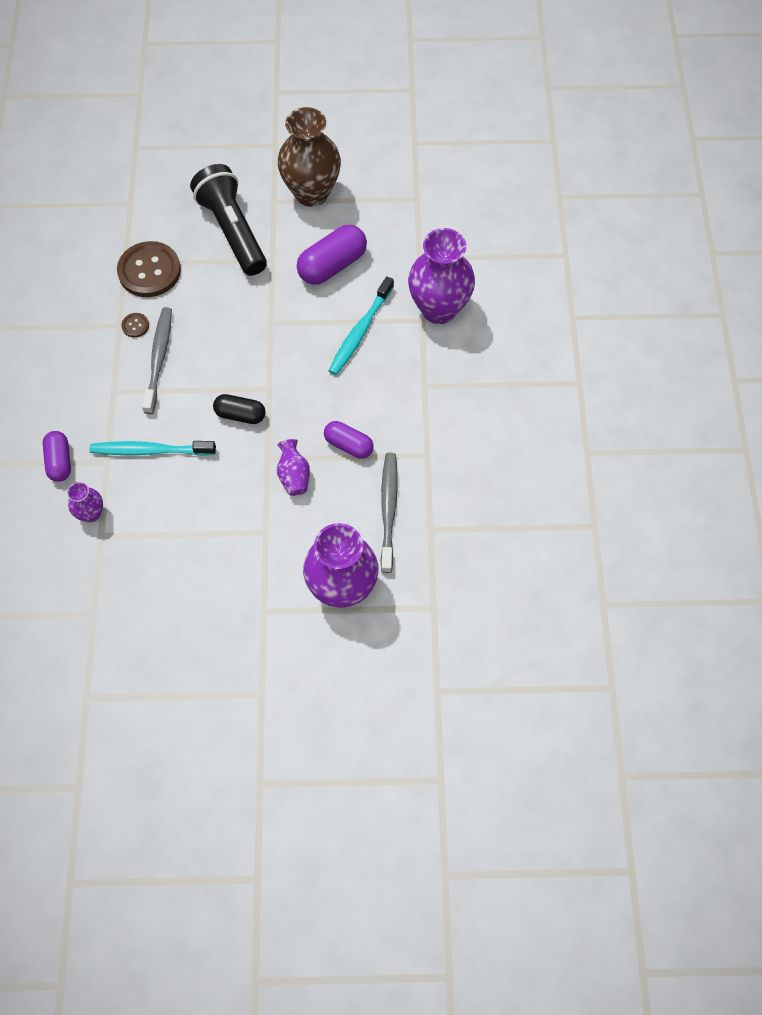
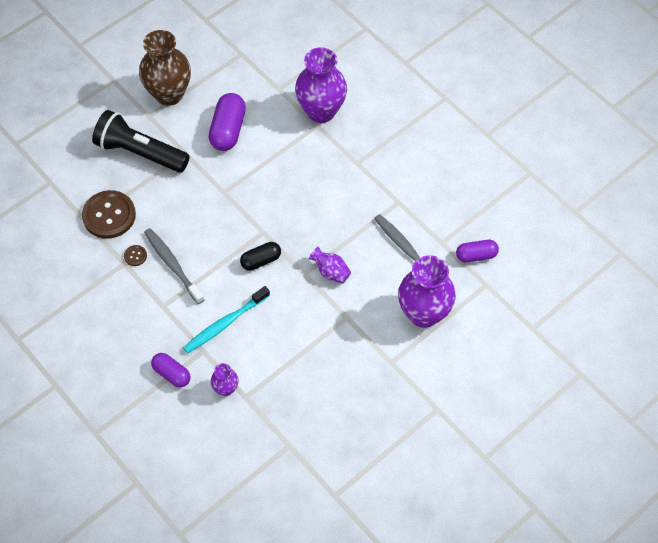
camera: 40 degrees left, 5 degrees down
(348, 445) = (346, 230): purple capsule -> purple capsule (476, 255)
(360, 331) = (286, 158): turquoise toothbrush -> none

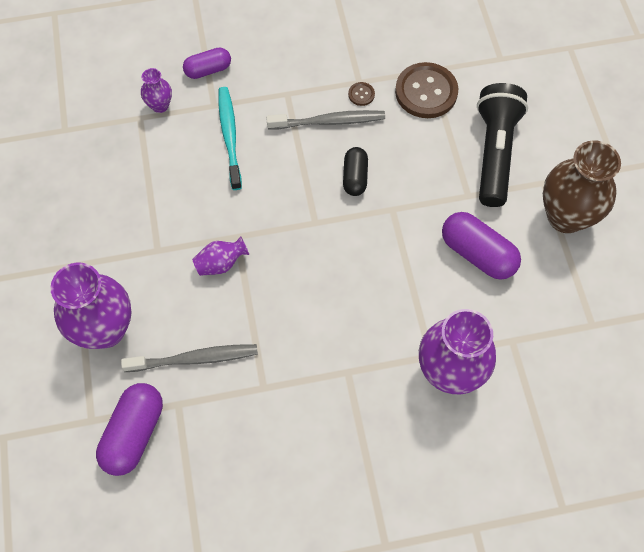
camera: 120 degrees right, 5 degrees up
(140, 153) = (494, 152): black flashlight -> black flashlight turned 45 degrees counterclockwise
(261, 260) = (281, 203): black capsule -> black capsule (355, 177)
(476, 255) = (134, 433): purple capsule -> purple capsule, size x1.58

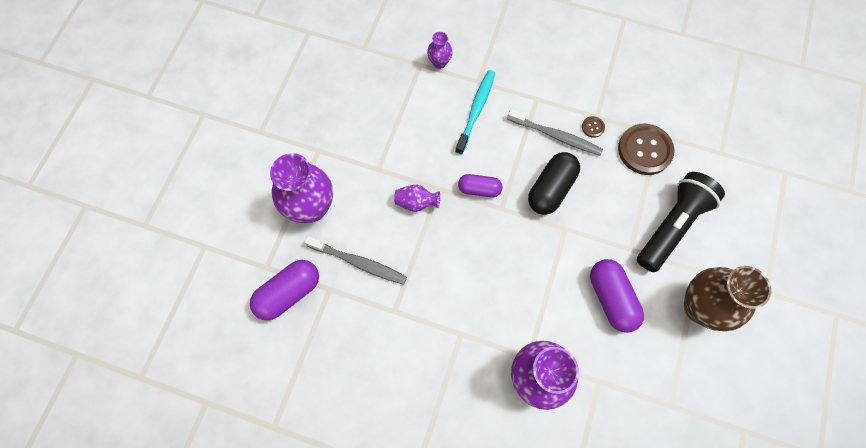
camera: 30 degrees right, 5 degrees up
(208, 70) = (489, 52): purple capsule -> purple capsule (479, 189)
(355, 177) = (551, 189): black capsule -> black capsule, size x1.58

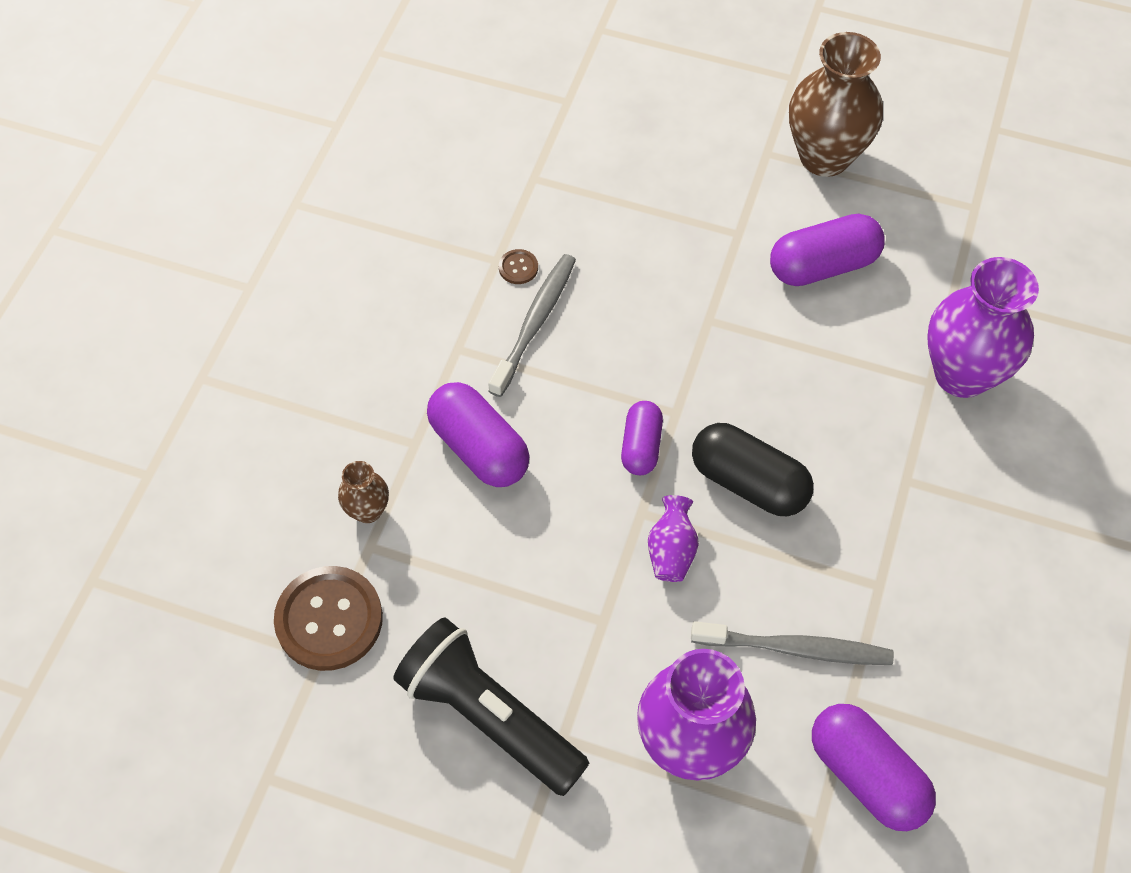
camera: 90 degrees left, 10 degrees down
(359, 263) = (796, 648): grey toothbrush -> grey toothbrush turned 75 degrees clockwise
(439, 62) = (368, 511): purple vase -> brown vase
(476, 110) = (479, 448): turquoise toothbrush -> purple capsule
(551, 189) = (637, 336): black capsule -> black capsule (748, 482)
(645, 150) = (563, 199): brown button -> brown button (329, 619)
(671, 225) = (695, 177): black flashlight -> black flashlight (488, 716)

